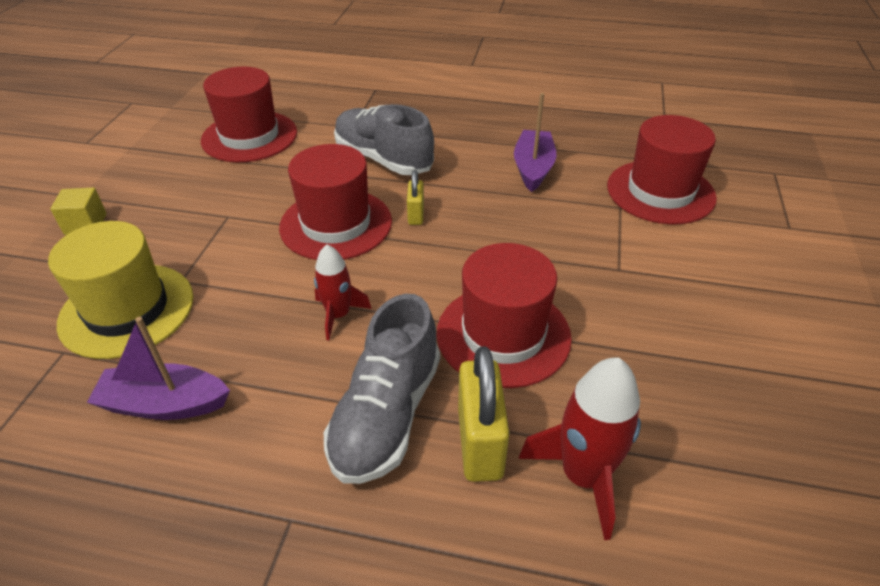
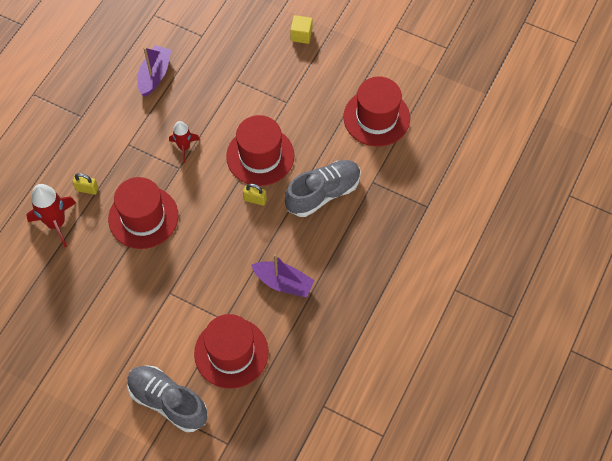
camera: 105 degrees right, 20 degrees up
(127, 310) = (221, 58): yellow hat -> none
(386, 414) = (116, 157): grey shoe -> grey shoe (168, 401)
(480, 443) = (87, 189): yellow padlock -> yellow padlock, size x0.55

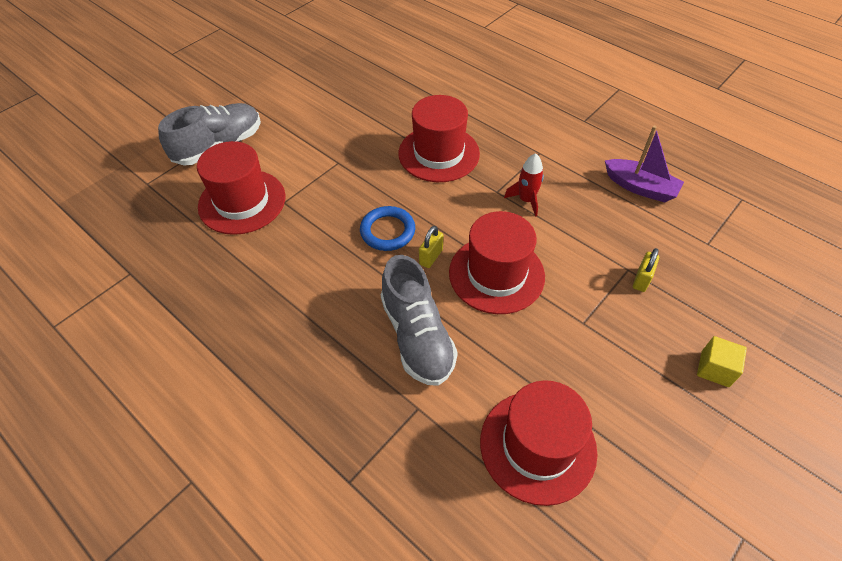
camera: 105 degrees right, 10 degrees down
(56, 223) = (453, 91): red rocket -> none
(87, 189) = (487, 116): yellow padlock -> yellow padlock (641, 279)
(237, 234) = (387, 231): none -> blue ring
(283, 283) = (303, 264): purple boat -> none

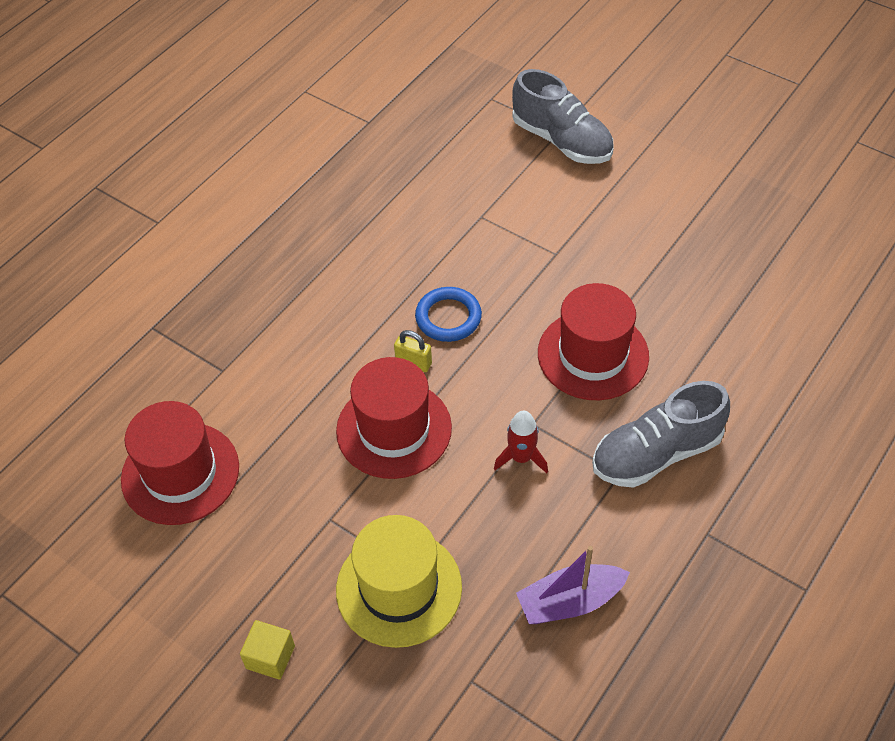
camera: 85 degrees right, 0 degrees up
(242, 201) = (476, 181): red hat -> none
(417, 336) = (305, 361): grey shoe -> grey shoe (656, 453)
(640, 187) = (570, 601): purple boat -> purple boat turned 45 degrees clockwise
(641, 279) = (399, 588): yellow padlock -> yellow hat

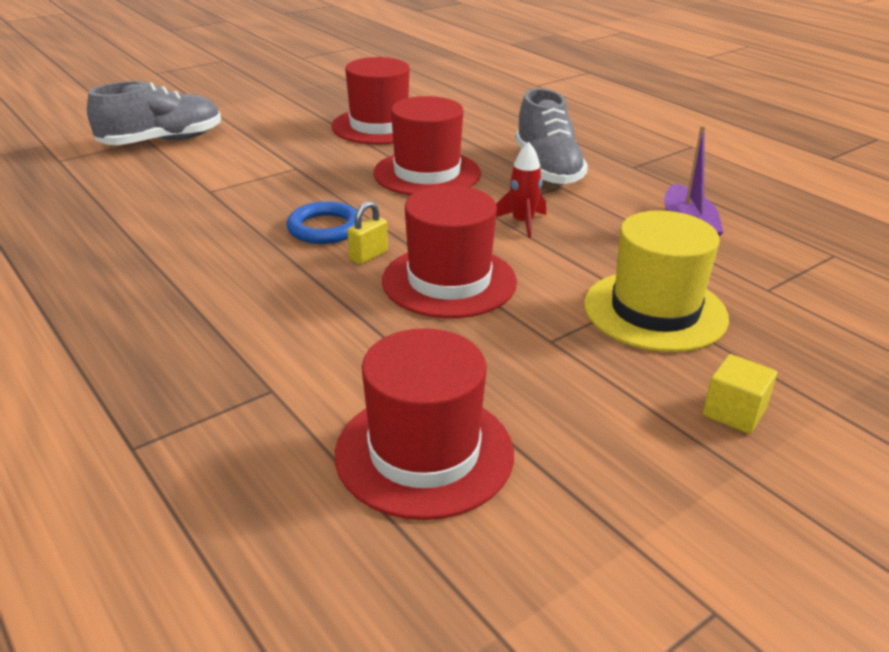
camera: 75 degrees left, 20 degrees down
(690, 280) = (379, 126): none -> red hat

